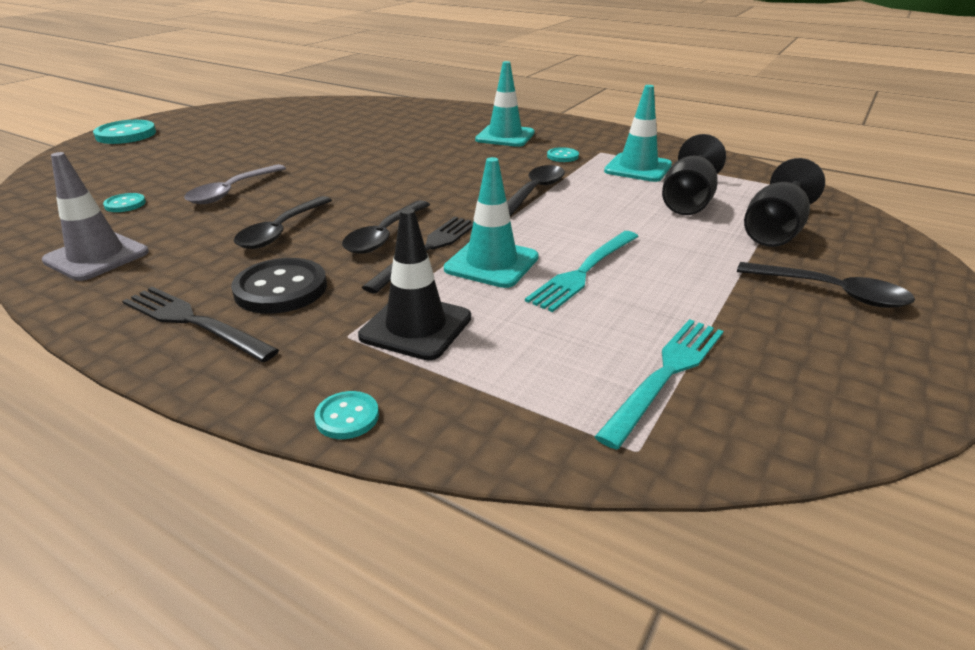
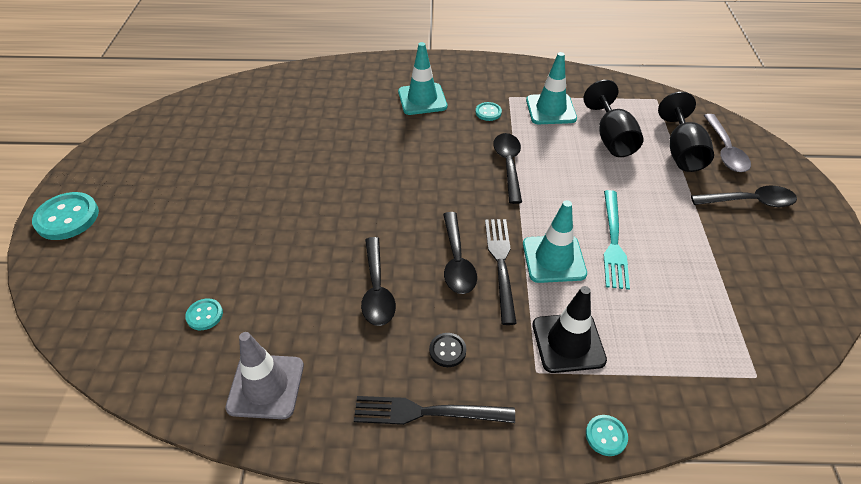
camera: 30 degrees left, 15 degrees up
(232, 191) = (279, 259): grey spoon -> grey spoon (725, 150)
(281, 289) = (447, 350): black button -> black button, size x0.52
(666, 375) = (726, 313): turquoise fork -> none

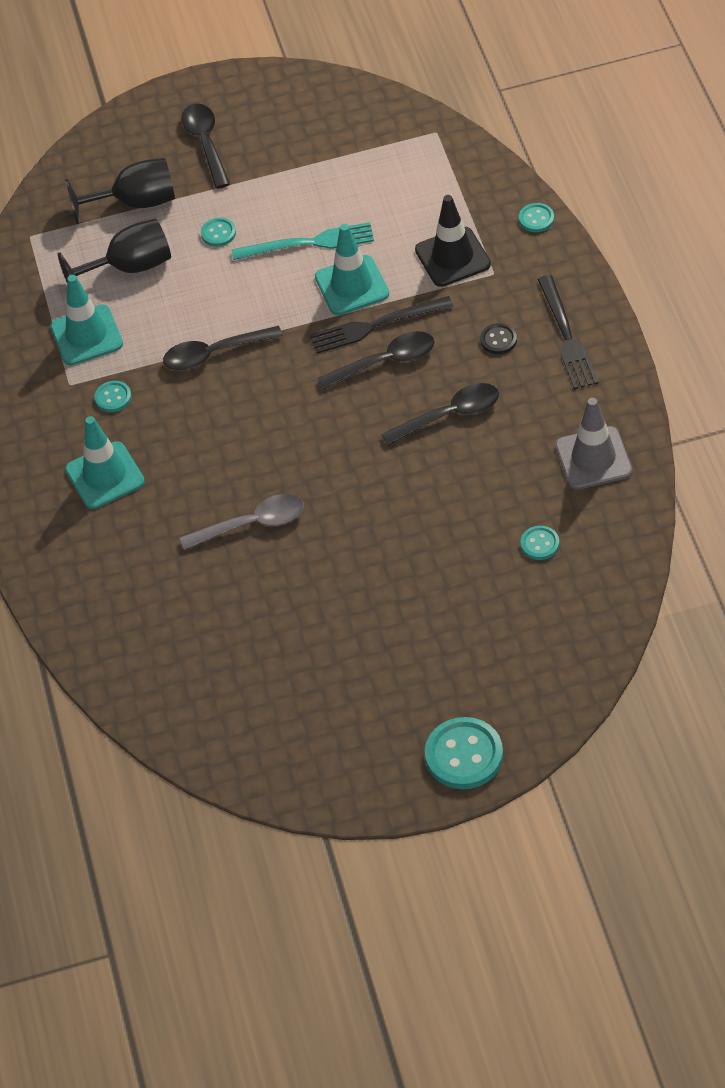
camera: 100 degrees left, 5 degrees up
(638, 190) = (218, 233): none -> turquoise button
(725, 150) = (120, 166): grey spoon -> grey spoon (252, 524)

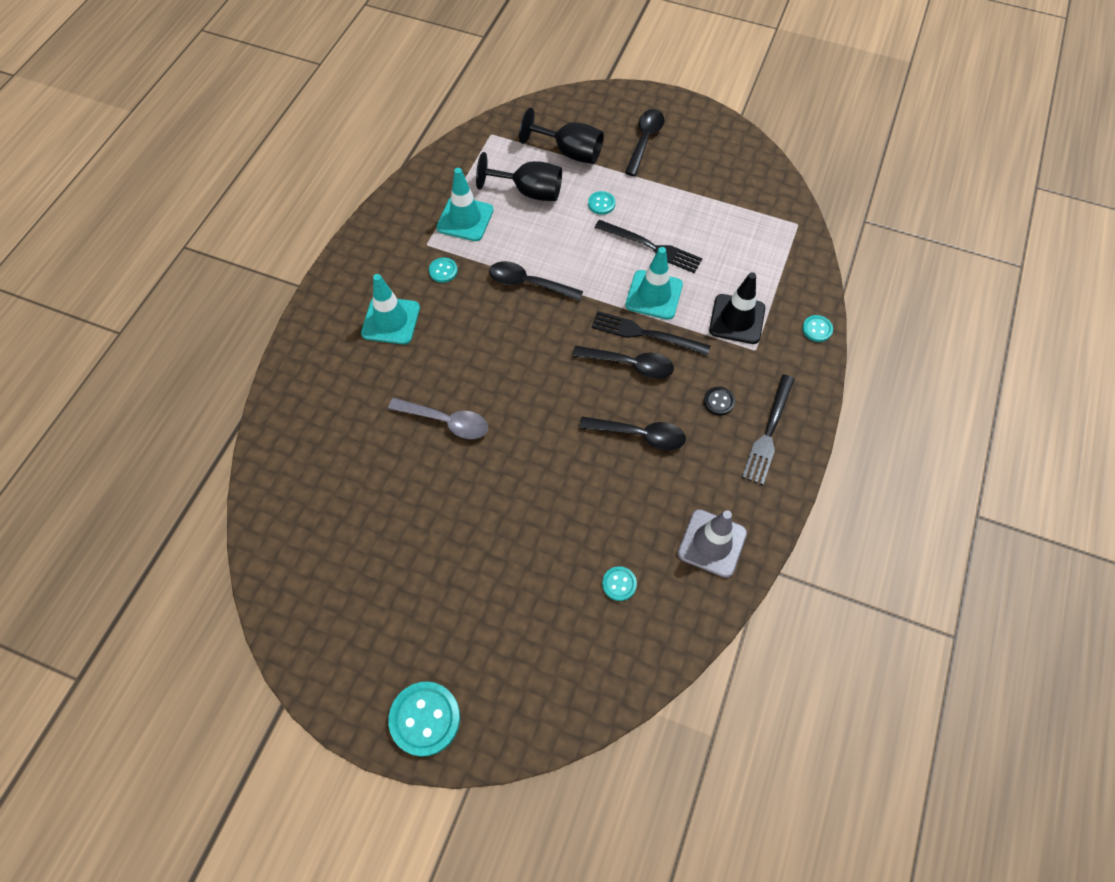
camera: 30 degrees right, 10 degrees up
(308, 243) = (651, 247): turquoise fork -> black fork

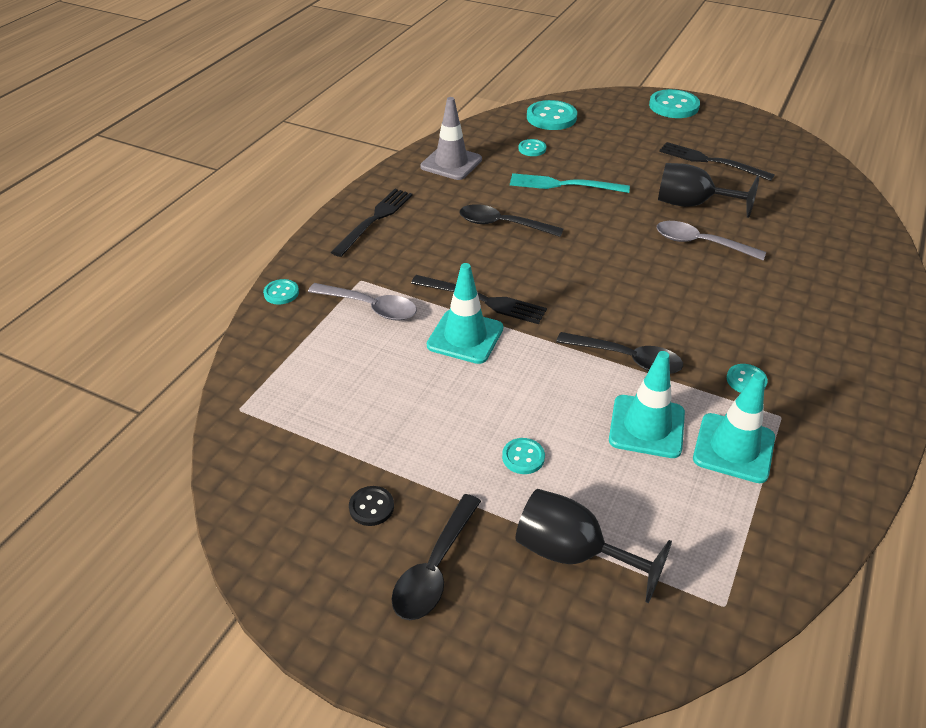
camera: 175 degrees left, 20 degrees down
(391, 320) = (795, 330): turquoise traffic cone -> turquoise traffic cone (646, 426)
(529, 192) = (639, 485): black goblet -> black goblet (692, 204)
(578, 510) = (564, 185): none -> turquoise fork
(598, 668) = (551, 117): none -> turquoise button
(630, 364) = (504, 275): black spoon -> none
(651, 247) = (458, 392): black fork -> black fork (711, 161)
(719, 401) = (416, 243): black button -> black button (371, 507)
(737, 319) = (370, 307): black traffic cone -> grey spoon

